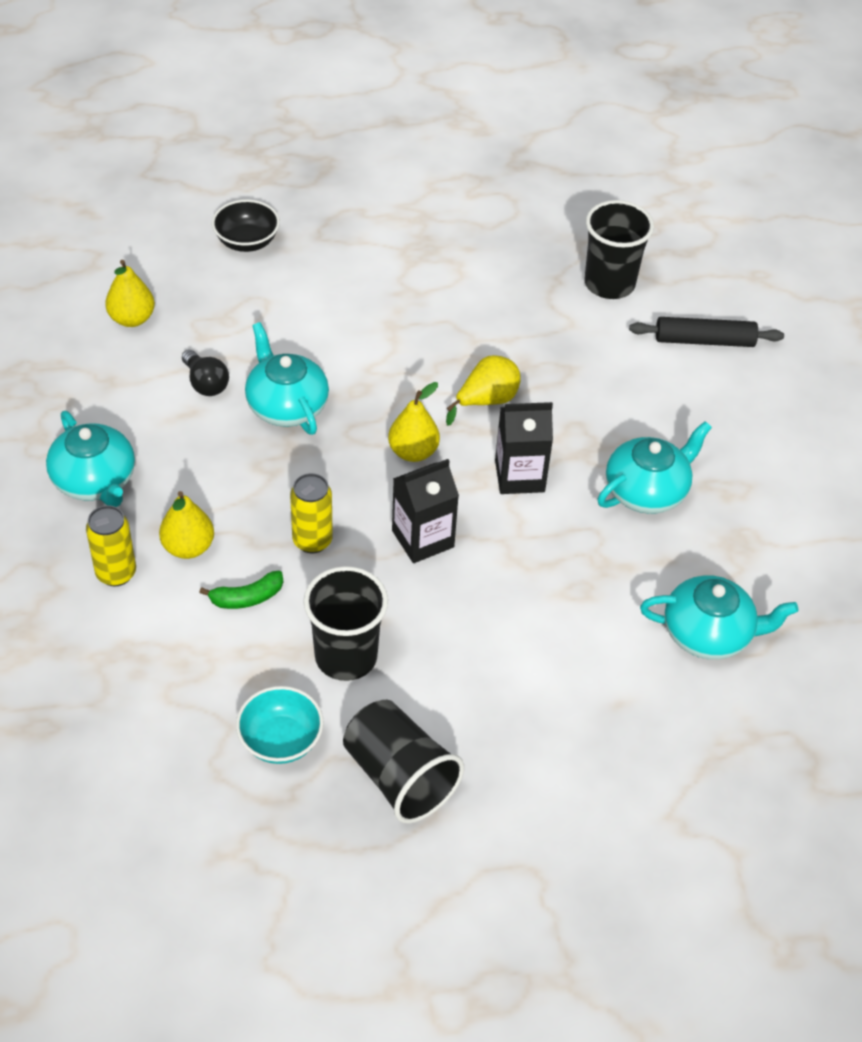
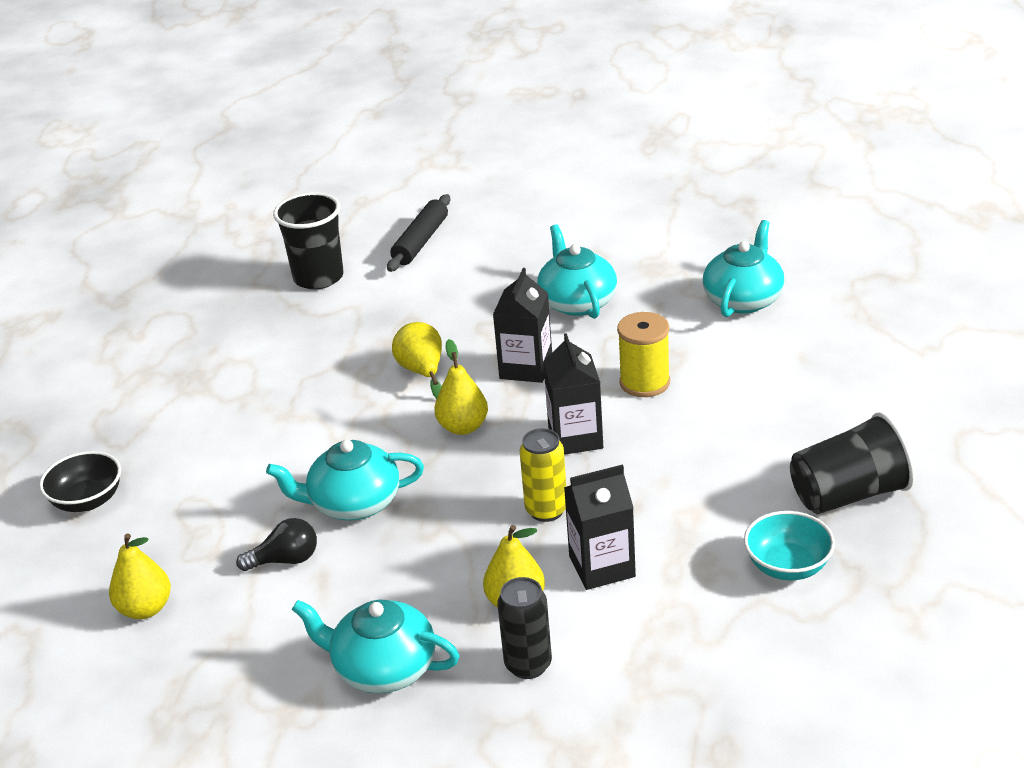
camera: 65 degrees left, 15 degrees down
(95, 481) = (383, 668): turquoise teapot -> turquoise teapot turned 150 degrees counterclockwise
(116, 573) = (528, 665): yellow can -> black can
(247, 598) = (602, 566): green banana -> black carton
(346, 656) = (700, 508): black cup -> none
(527, 575) = (644, 383): none -> yellow spool

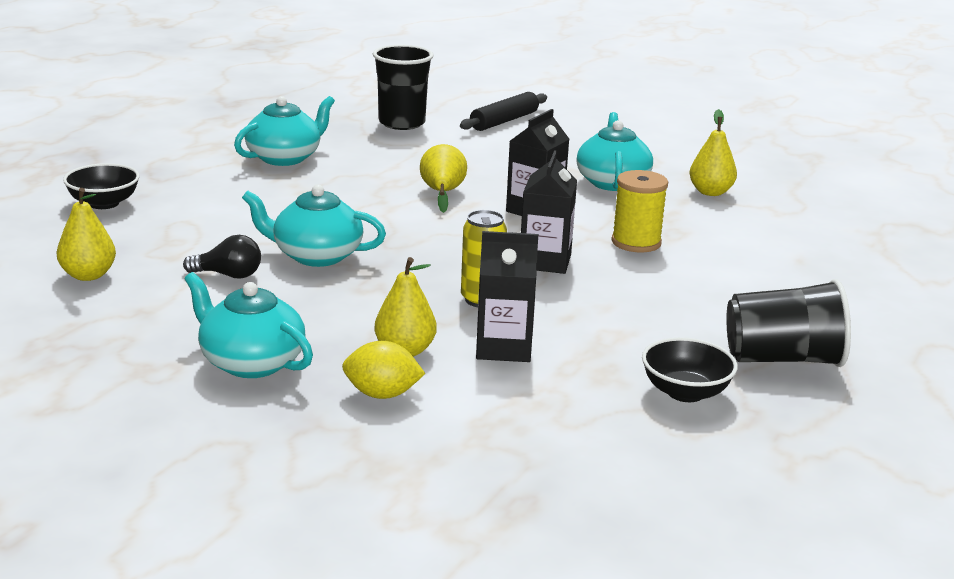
camera: 15 degrees right, 10 degrees down
(463, 427) = (450, 232): yellow pear -> yellow pear (710, 192)
(528, 665) = (382, 394): black can -> yellow lemon
(743, 299) = (768, 212): turquoise teapot -> turquoise teapot (285, 158)
(788, 566) = (685, 392): turquoise bowl -> black bowl

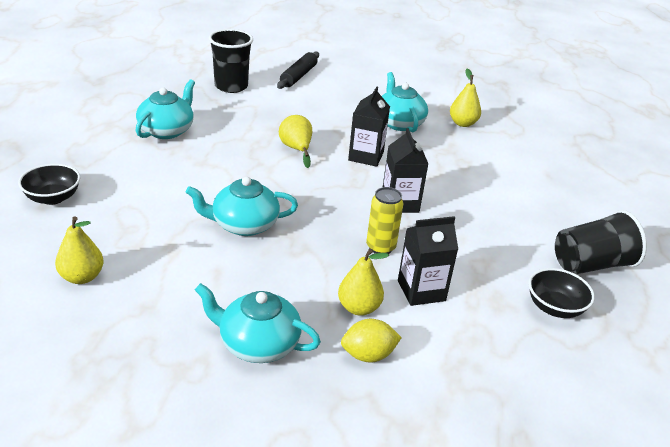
camera: 20 degrees left, 10 degrees up
(228, 275) = (191, 256): black light bulb -> none
(636, 242) = (445, 176): yellow spool -> none

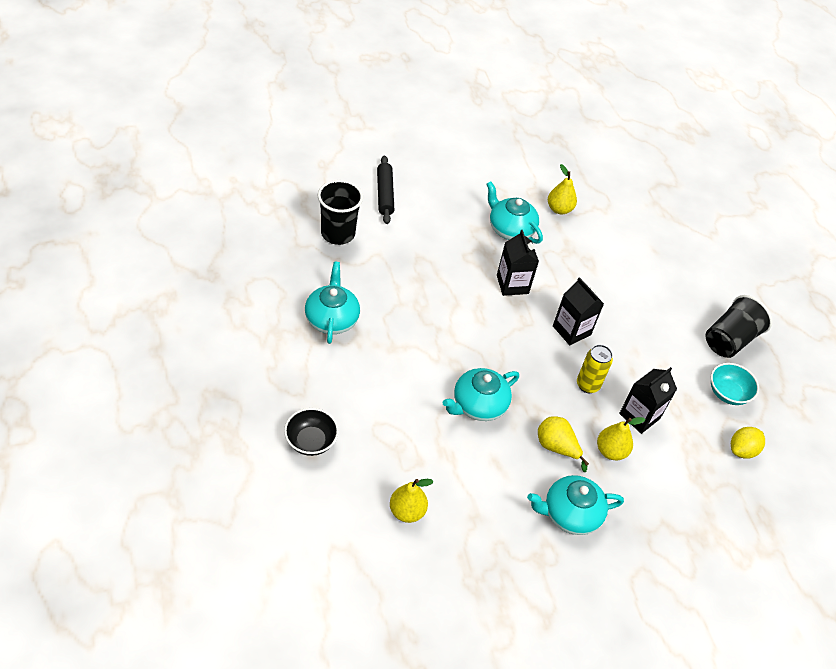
camera: 30 degrees left, 15 degrees up
(296, 149) = (454, 298): yellow pear -> yellow pear (556, 447)
(368, 355) = (642, 490): yellow lemon -> yellow lemon (742, 450)
(554, 307) = (727, 393): black bowl -> turquoise bowl

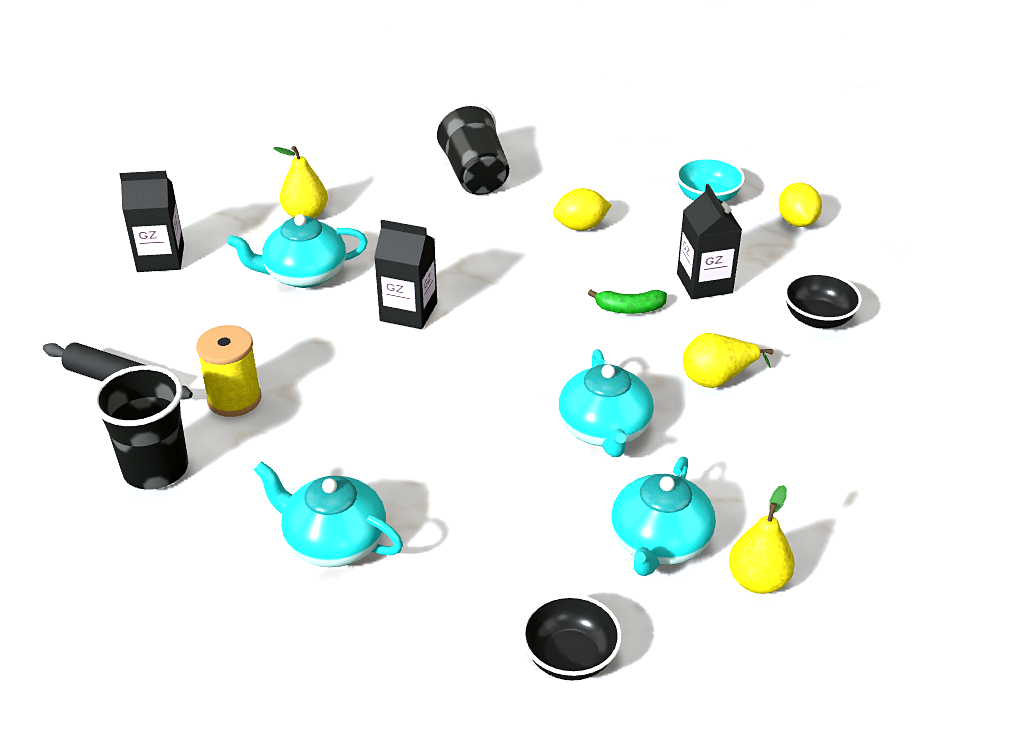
camera: 55 degrees left, 10 degrees down
(401, 241) = (234, 399): none -> yellow spool
(570, 514) = (830, 407): turquoise teapot -> turquoise teapot (659, 542)
(571, 330) = (529, 287): black carton -> black carton (160, 258)
(587, 385) = (629, 309): yellow can -> green banana
(610, 451) = (747, 330): yellow pear -> none
(646, 336) = (580, 226): none -> yellow lemon
(650, 487) = (818, 318): none -> black bowl
(729, 340) = (628, 163): black cup -> black cup (474, 175)

